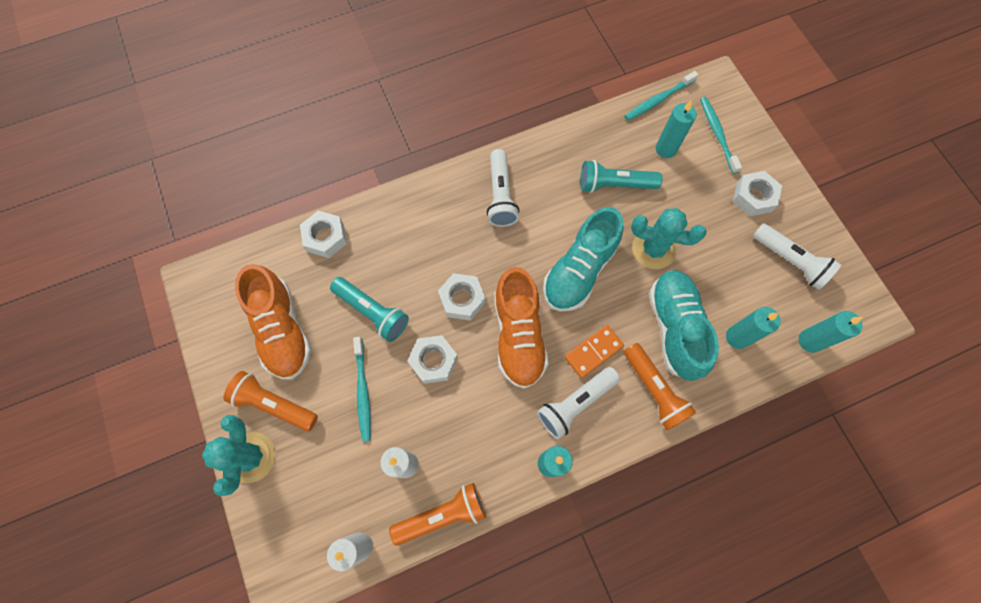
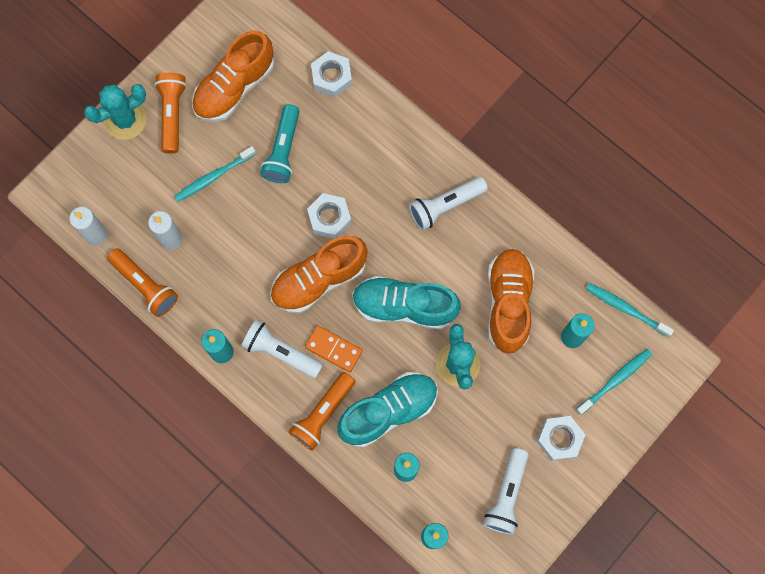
camera: 65 degrees right, 5 degrees up
(433, 361) = (264, 220): white nut -> none
(614, 184) = (508, 303): turquoise flashlight -> orange shoe

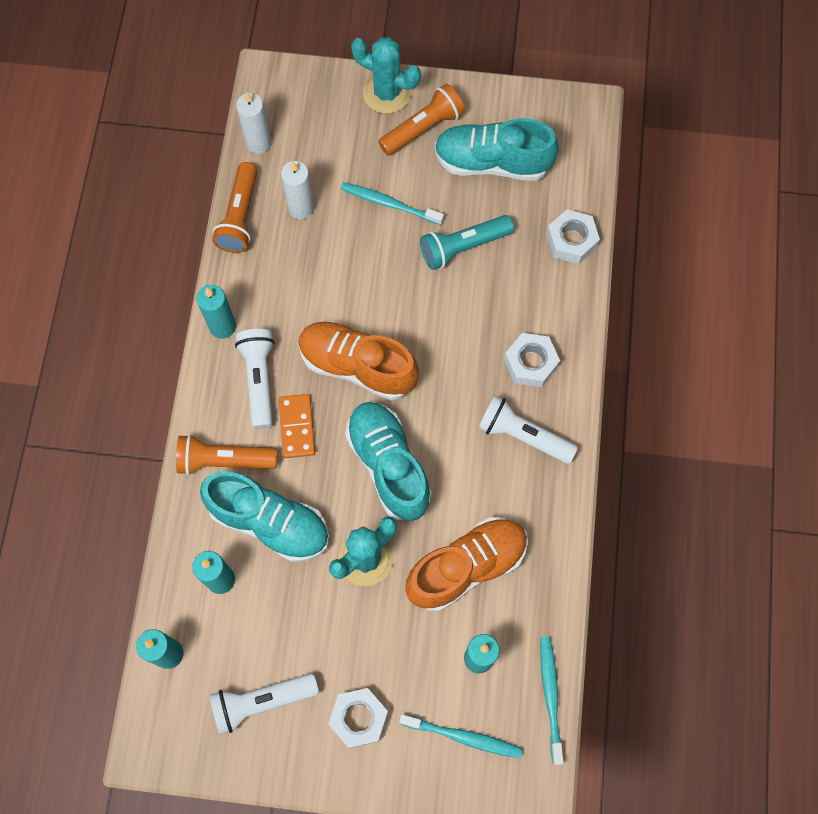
camera: 55 degrees right, 5 degrees down
(234, 87) = (492, 162): orange shoe -> turquoise shoe
(329, 218) = (427, 334): white nut -> white nut (530, 363)

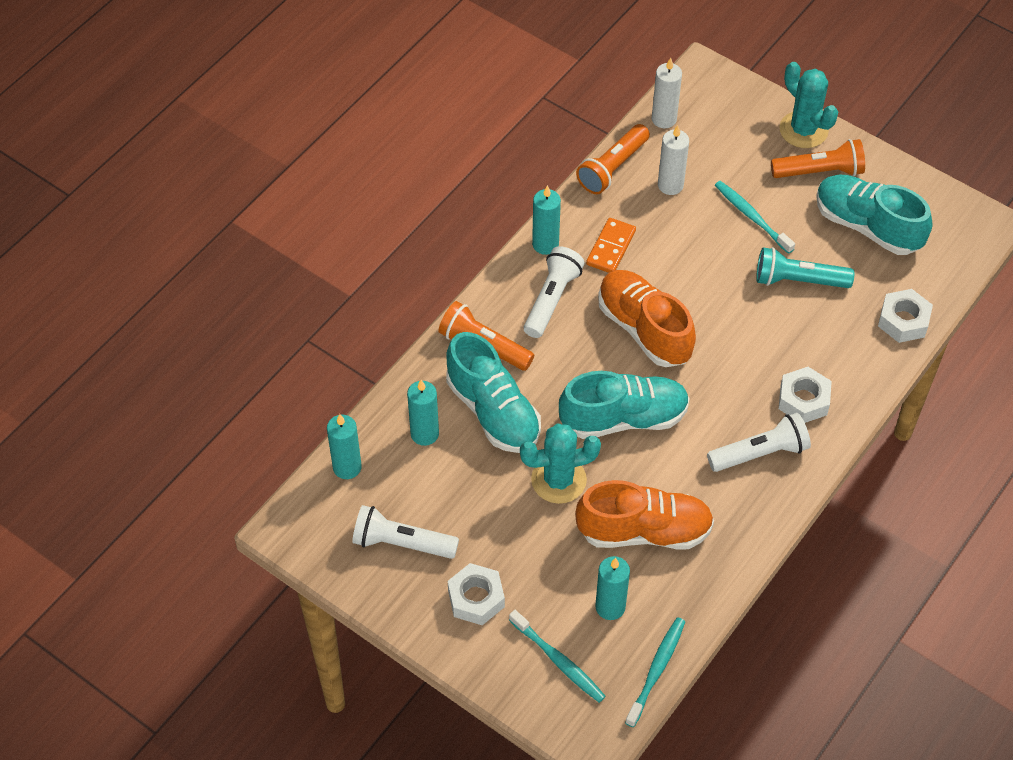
camera: 30 degrees right, 15 degrees down
(297, 427) = (562, 350): orange domino -> orange domino (611, 248)
(388, 465) = (624, 418): turquoise shoe -> turquoise shoe turned 75 degrees clockwise
(523, 435) = (760, 453): white flashlight -> white flashlight turned 105 degrees clockwise

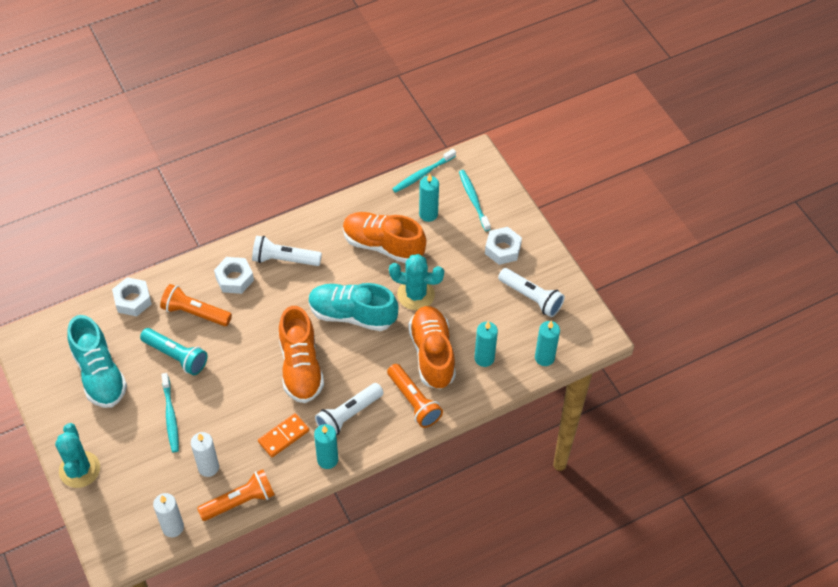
camera: 155 degrees left, 0 degrees up
(493, 411) = (432, 354): turquoise shoe -> orange shoe
(820, 172) = (96, 430): orange flashlight -> orange flashlight (195, 312)

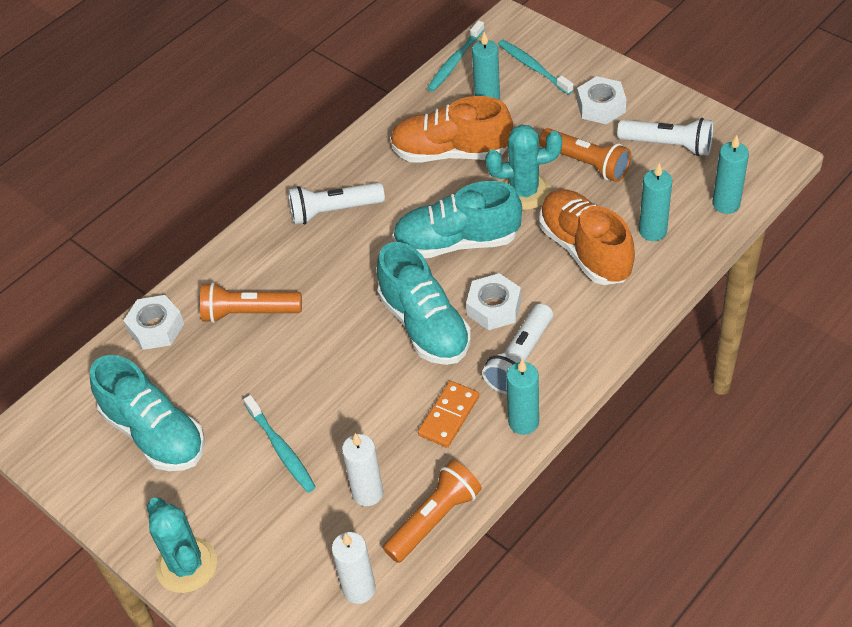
camera: 15 degrees left, 5 degrees down
(176, 356) = (250, 373): turquoise flashlight -> none
(234, 279) = (280, 255): white nut -> white nut (494, 307)
(301, 367) = (425, 325): orange shoe -> turquoise shoe
(414, 402) = (595, 312): orange flashlight -> orange flashlight (586, 163)

